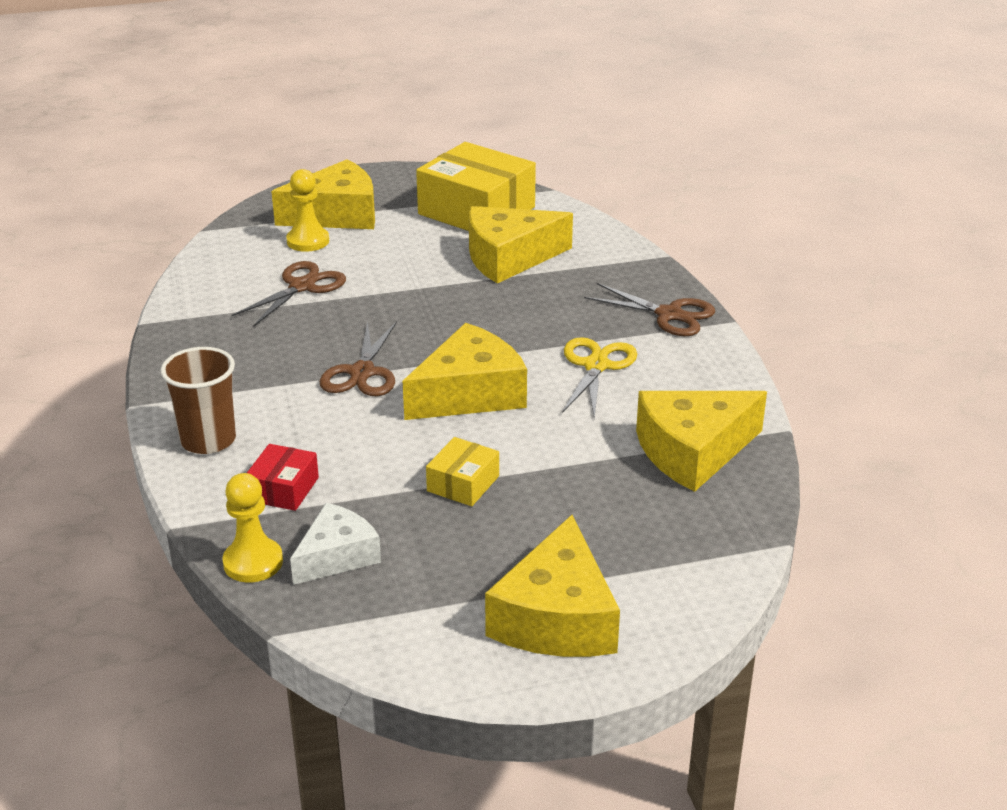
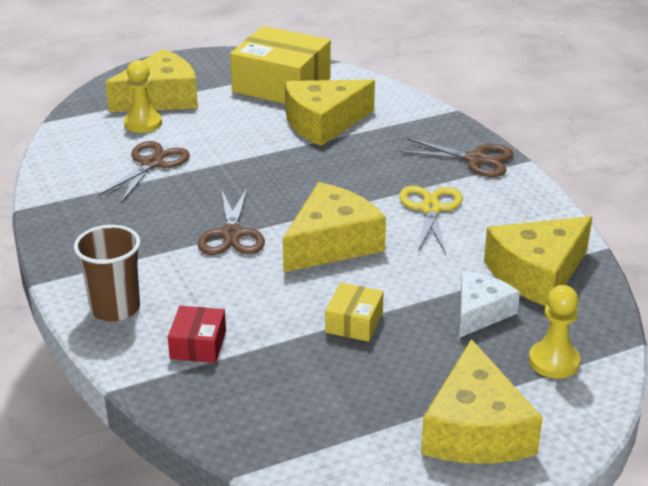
camera: 10 degrees left, 0 degrees up
(253, 562) = (194, 413): yellow pawn -> yellow pawn (553, 361)
(337, 556) = (267, 399): white cheese -> white cheese (480, 312)

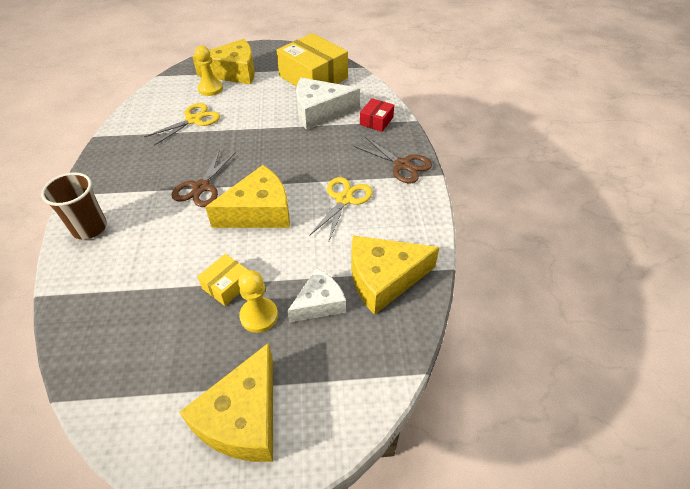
camera: 20 degrees right, 15 degrees up
(152, 164) = (193, 120): brown scissors -> yellow scissors
(198, 345) = (115, 274): red box -> red box (376, 121)
(323, 123) = (320, 112): yellow cheese -> white cheese
(553, 361) = (344, 369): yellow pawn -> yellow pawn (259, 316)

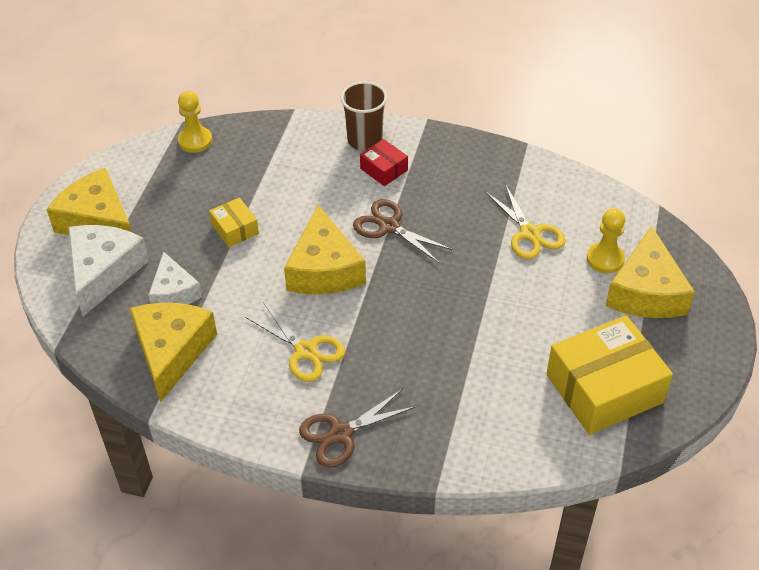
camera: 110 degrees right, 0 degrees up
(259, 316) = (186, 246): yellow pawn -> yellow pawn (195, 141)
(320, 112) = (501, 373): white cheese -> white cheese (104, 272)
(376, 121) = (453, 436): red box -> red box (384, 169)

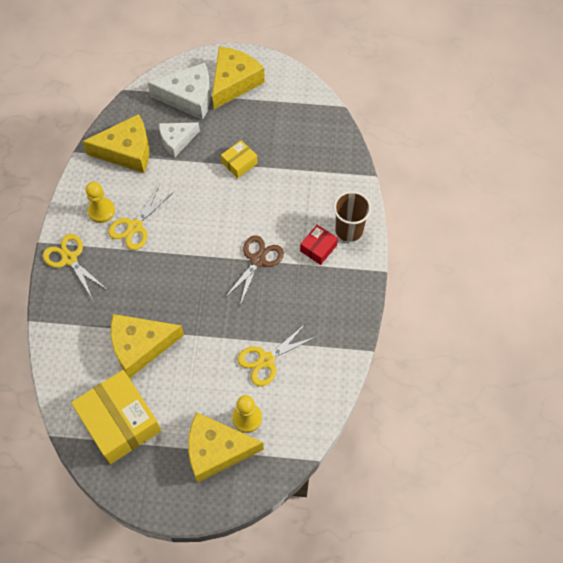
camera: 80 degrees right, 15 degrees up
(195, 141) = (324, 119): yellow pawn -> yellow pawn (101, 211)
(324, 269) = (209, 225): yellow cheese -> yellow cheese (140, 346)
(341, 434) = (69, 259): brown scissors -> yellow scissors

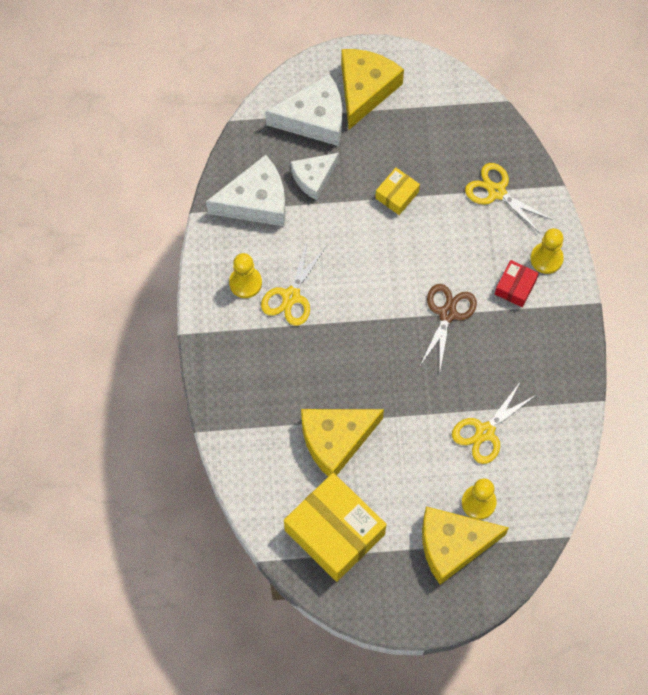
camera: 10 degrees left, 5 degrees up
(69, 259) = (223, 349): yellow scissors -> yellow scissors (496, 192)
(127, 151) = (256, 201): yellow cheese -> white cheese
(349, 230) = (546, 258): brown cup -> yellow pawn

